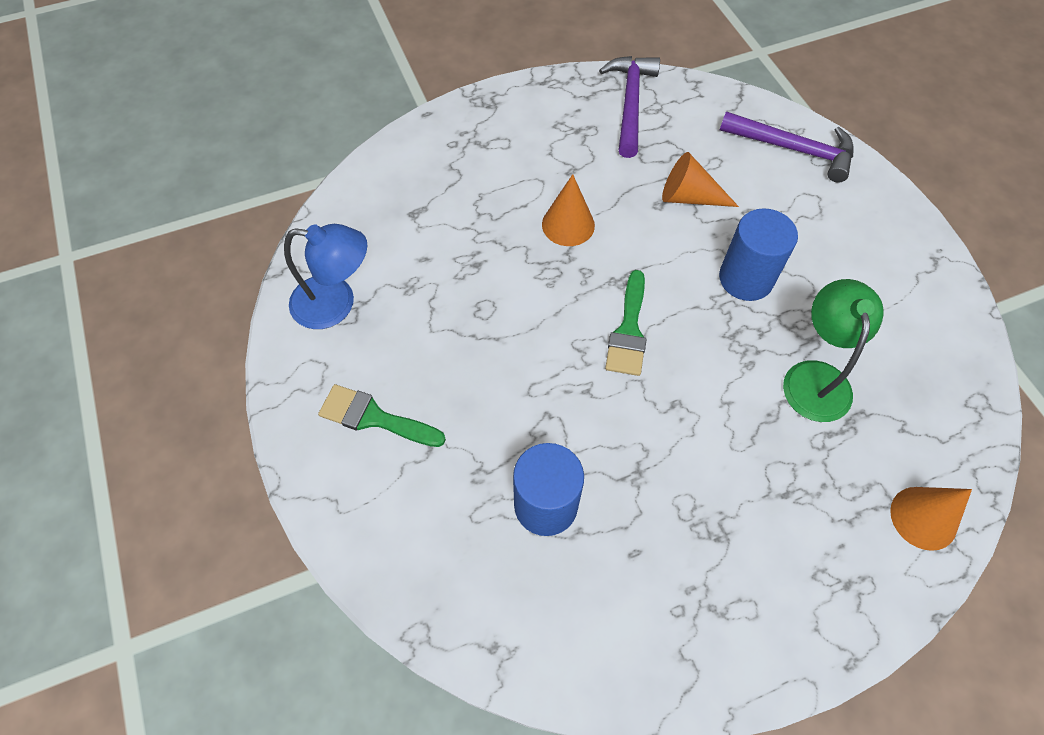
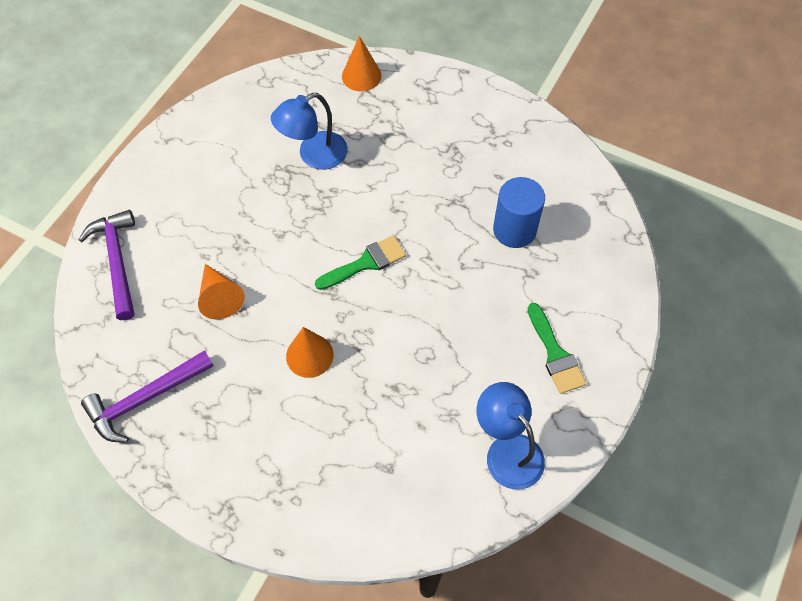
camera: 130 degrees left, 0 degrees up
(746, 278) = (268, 225): blue cylinder -> none
(816, 377) = (314, 155): green lamp -> blue lamp

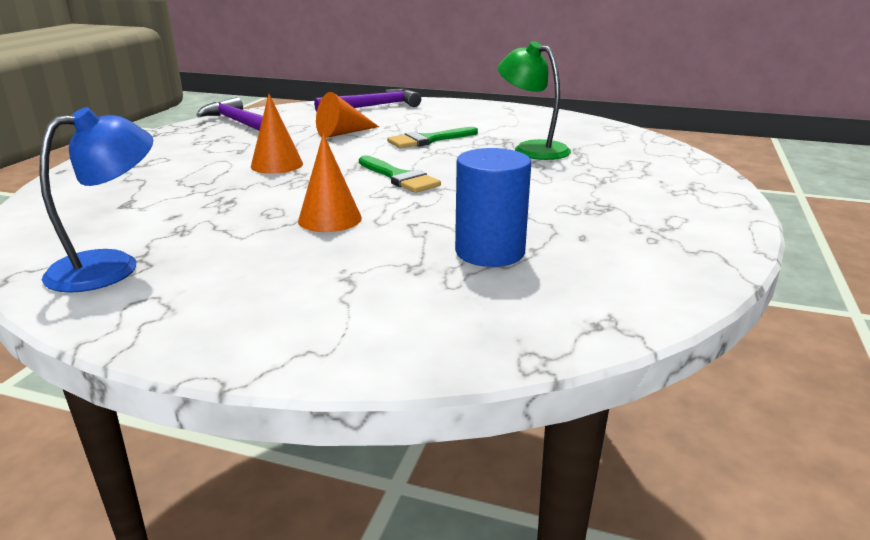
camera: 80 degrees right, 35 degrees down
(314, 155) = (532, 149): blue lamp -> green lamp
(361, 76) = (668, 158): orange cone -> orange cone (330, 219)
(555, 354) = (264, 293): green brush -> green brush (428, 140)

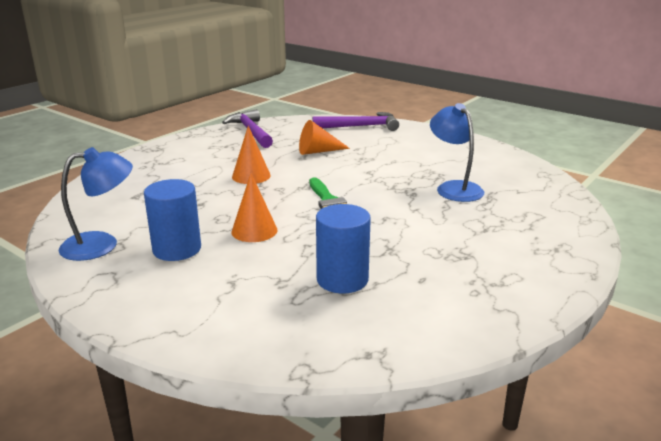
camera: 20 degrees right, 0 degrees up
(235, 254) = (177, 249): none -> blue cylinder
(428, 140) = (377, 167): green brush -> none
(532, 149) = (454, 188): green lamp -> blue lamp

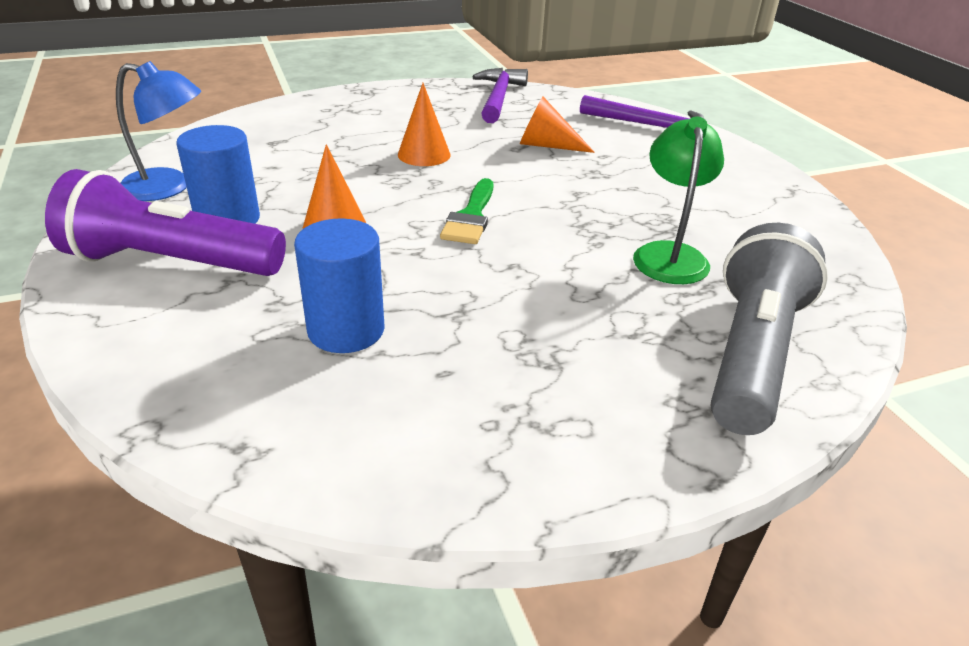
camera: 30 degrees right, 10 degrees up
(177, 285) = (170, 263): none -> purple flashlight
(454, 188) = (669, 254): blue lamp -> green lamp
(543, 219) = (751, 353): none -> grey flashlight

